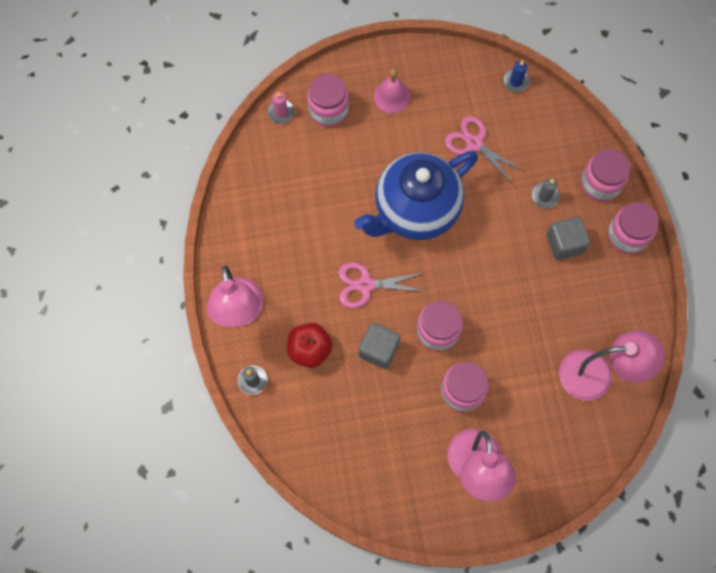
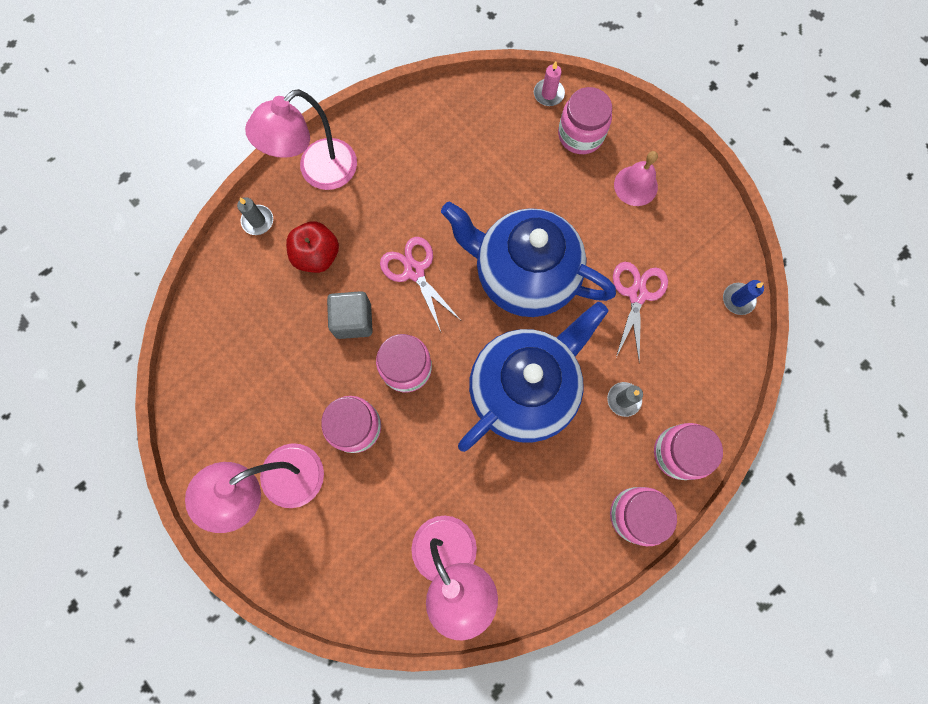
camera: 60 degrees right, 5 degrees up
(500, 258) = (524, 389): none -> blue teapot
(564, 244) = (582, 449): grey cube -> none

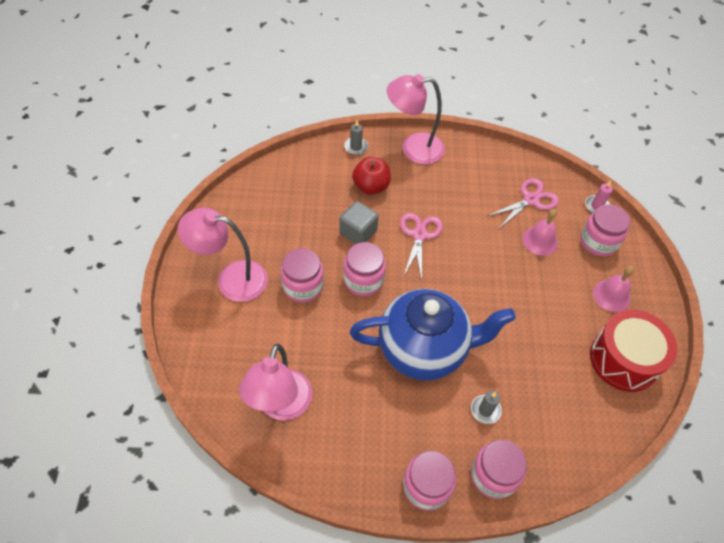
camera: 40 degrees right, 20 degrees down
(524, 276) = (485, 288): blue teapot -> none
(529, 179) = (540, 240): none -> pink bell
(637, 295) = (553, 357): pink scissors -> pink scissors (531, 200)
(694, 244) = (624, 359): none -> red drum
(738, 299) = (628, 418): blue candle -> none

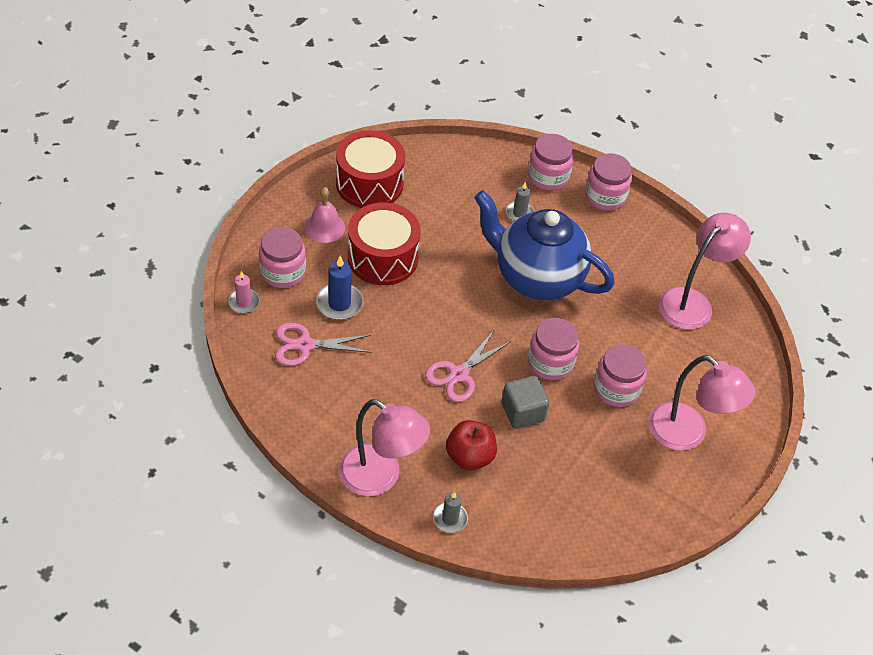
camera: 150 degrees left, 5 degrees down
(540, 240) = (339, 303): pink bell -> blue candle
(548, 295) = (383, 258): none -> red drum

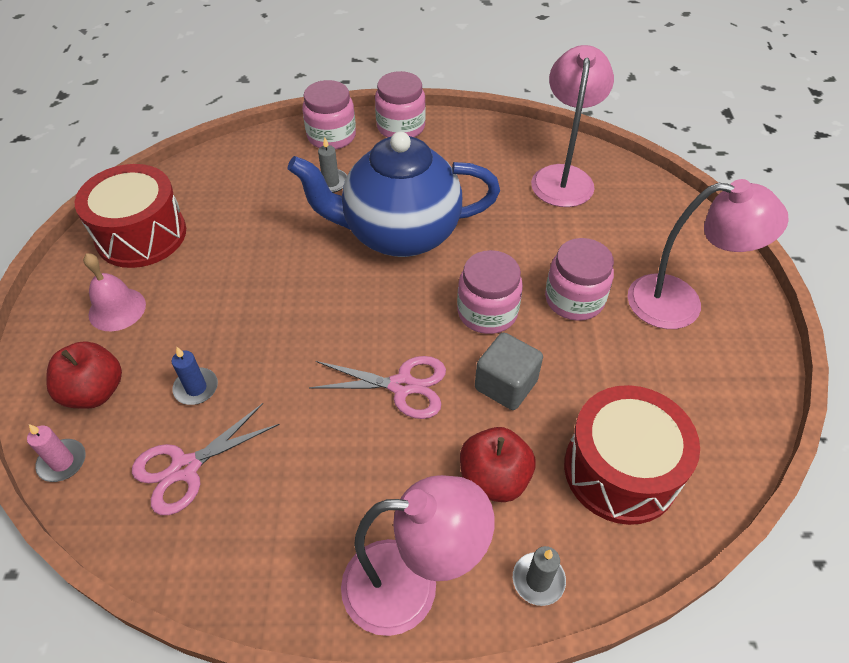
camera: 30 degrees left, 0 degrees up
(283, 272) = (95, 392): pink jar -> red apple
(339, 303) = (196, 388): blue candle -> blue candle, size x0.66
(383, 258) = (213, 305): red drum -> red drum (620, 470)
(459, 374) = (402, 386): pink scissors -> pink scissors turned 90 degrees counterclockwise

